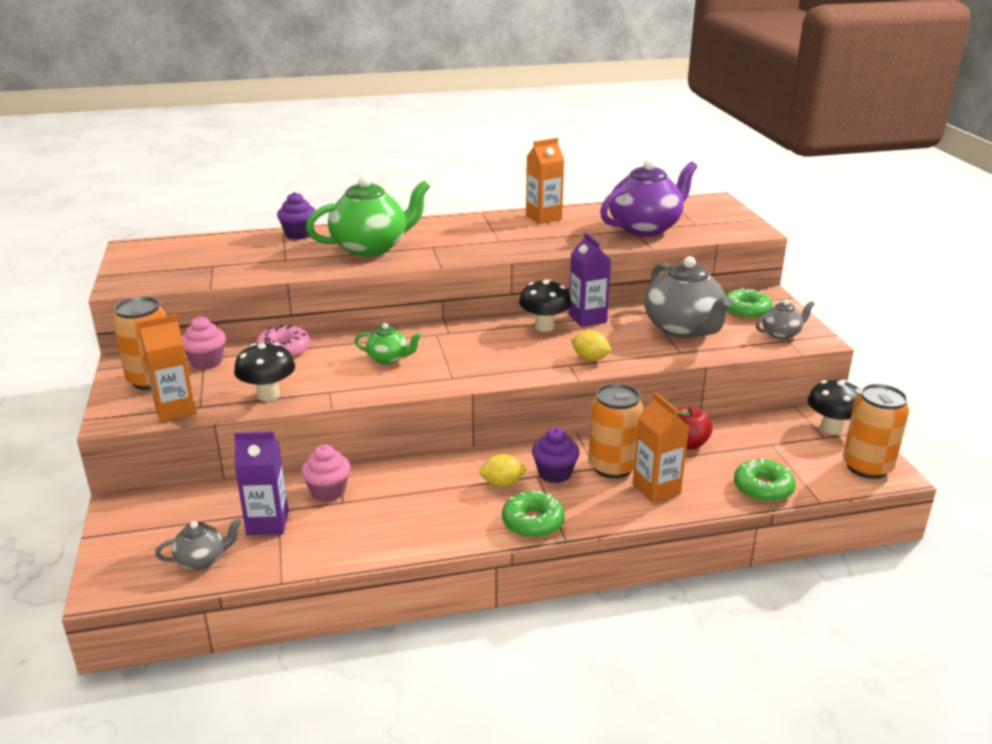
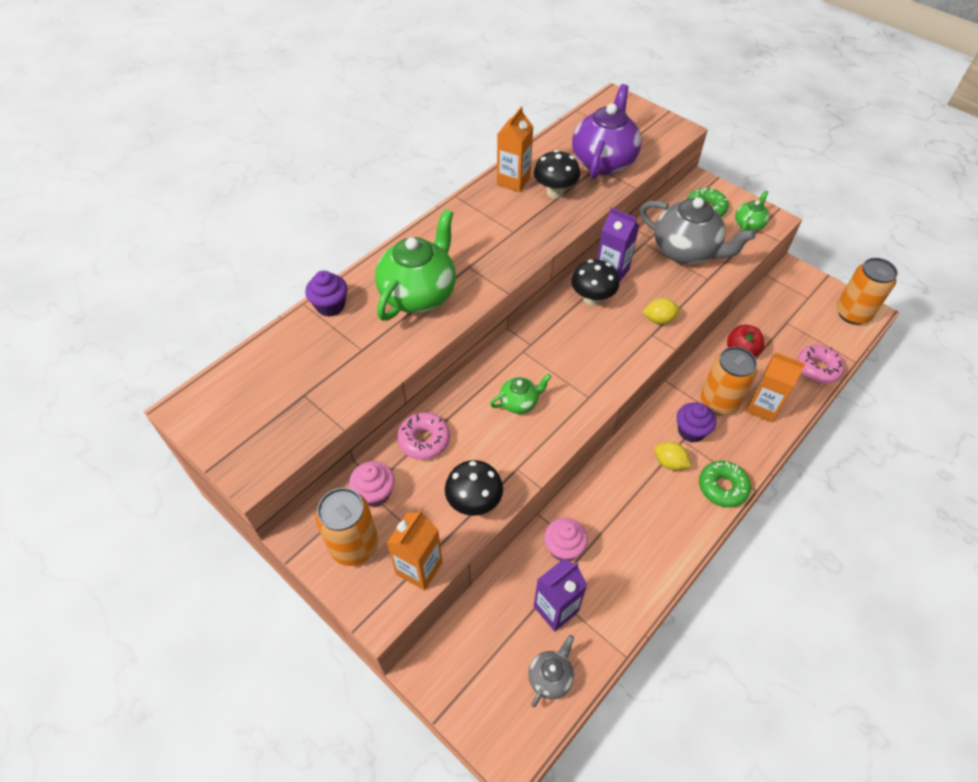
camera: 35 degrees left, 25 degrees up
(502, 484) = (669, 463): yellow lemon -> yellow lemon turned 75 degrees clockwise
(763, 488) = (817, 368): green donut -> pink donut
(781, 334) = (749, 224): grey teapot -> green teapot
(831, 428) = (805, 286): black mushroom -> black mushroom (555, 192)

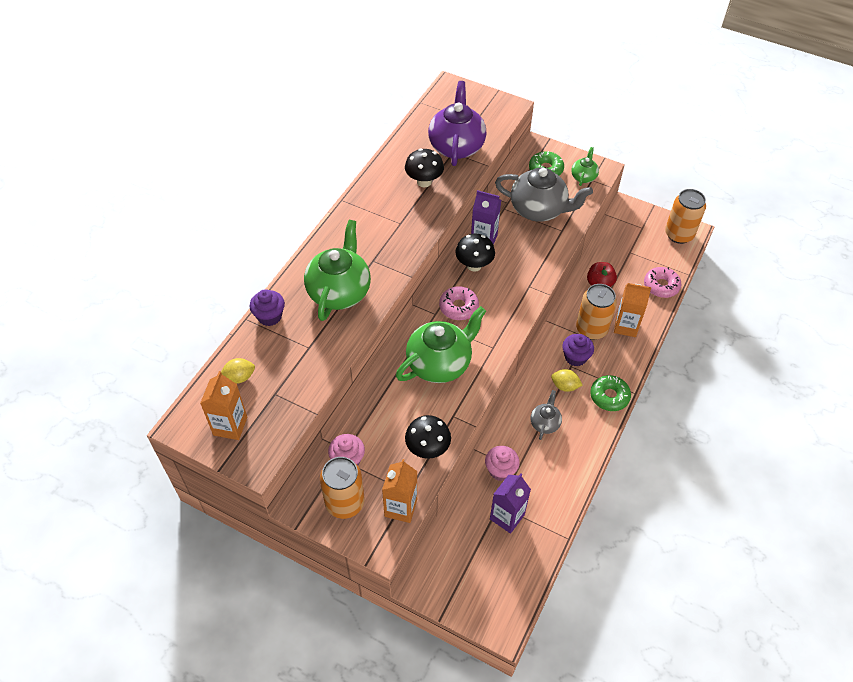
camera: 15 degrees left, 0 degrees up
(424, 440) = (373, 409): pink donut -> pink donut (458, 307)
(513, 181) = (386, 178): orange carton -> orange carton (230, 426)
(519, 402) = (440, 363): green teapot -> green teapot, size x2.04
(550, 677) = (516, 566): grey teapot -> grey teapot (545, 423)
(659, 319) = (531, 272): yellow lemon -> yellow lemon (239, 377)

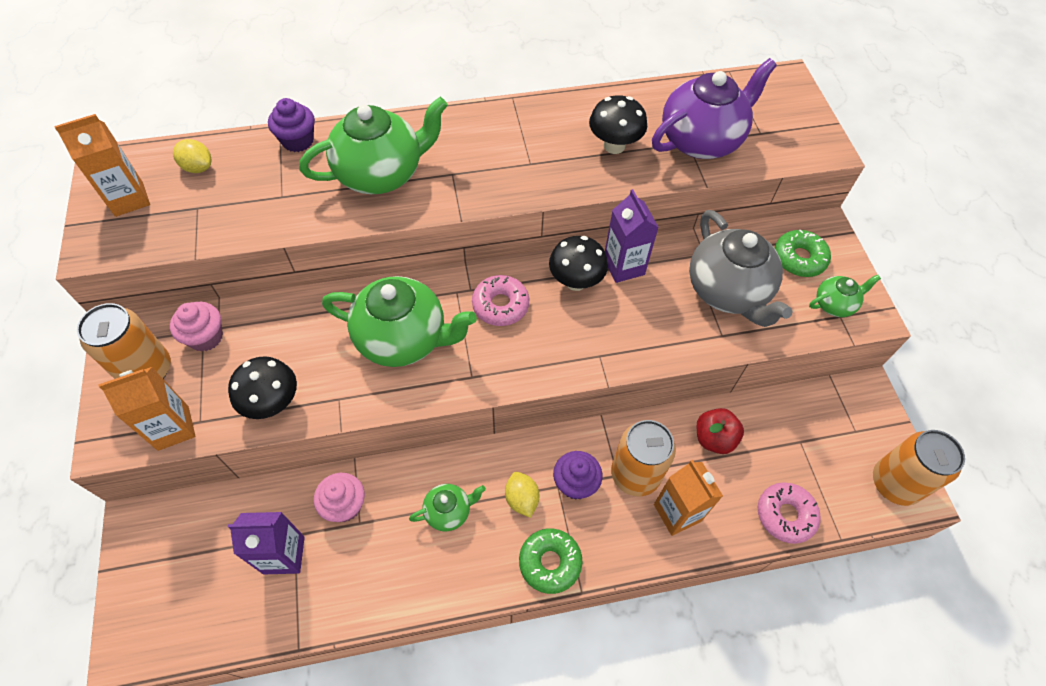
camera: 50 degrees right, 5 degrees up
(545, 423) = (449, 511): grey teapot -> green teapot

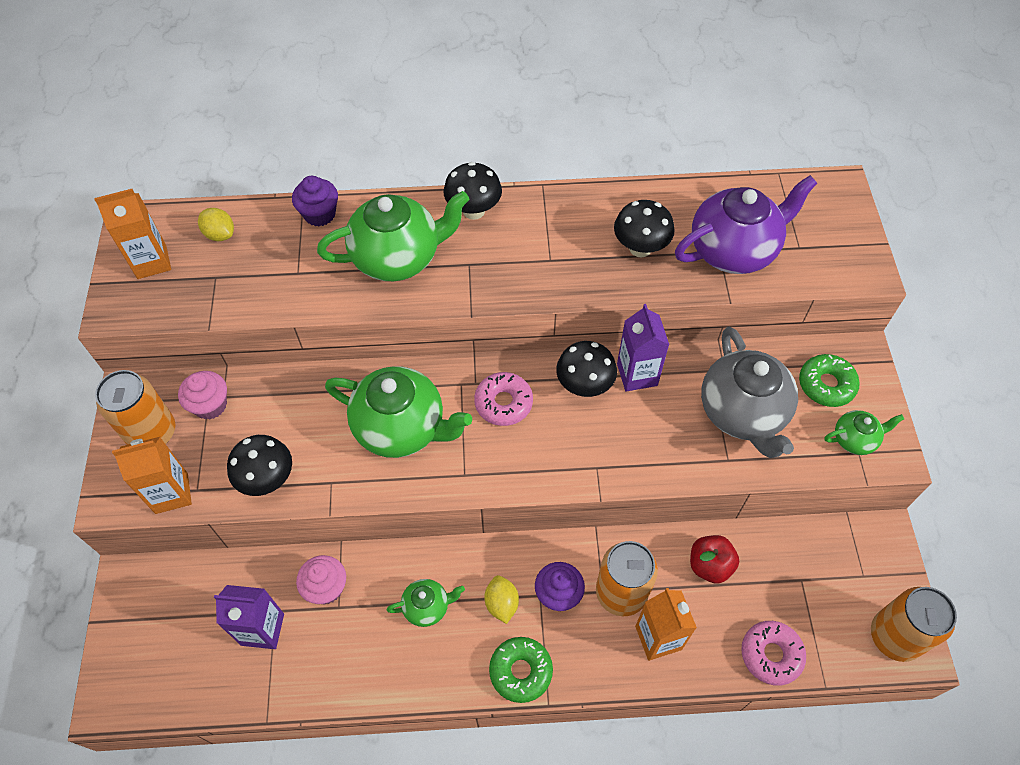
camera: 10 degrees right, 0 degrees up
(450, 125) = (474, 211): none -> black mushroom

